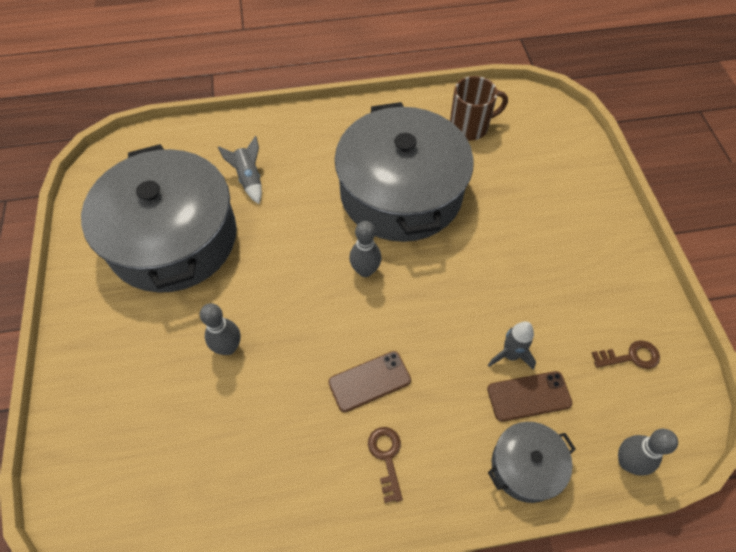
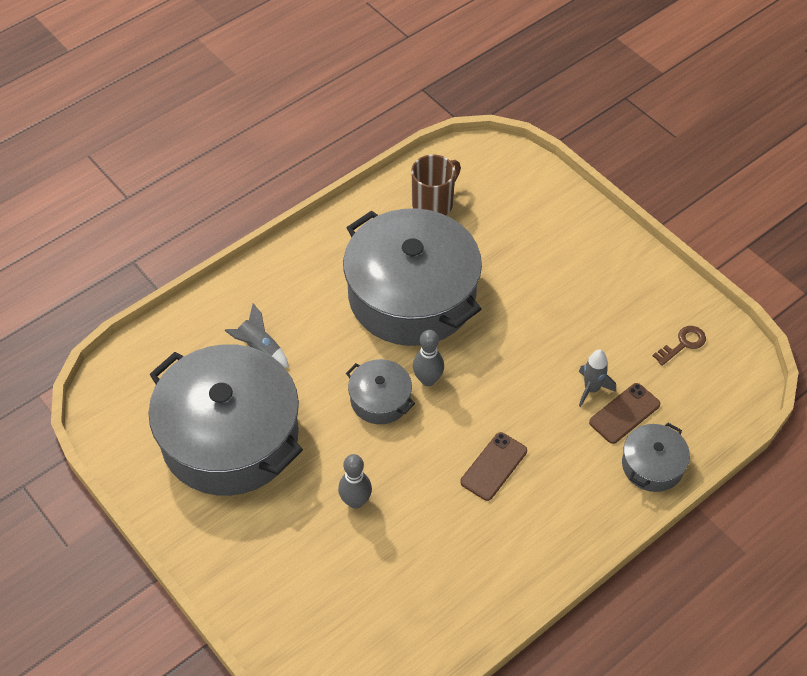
camera: 30 degrees left, 5 degrees down
(313, 267) = (380, 399): none -> grey pot
(386, 457) = (545, 515): brown key -> none
(627, 462) = (722, 424): grey bowling pin -> none

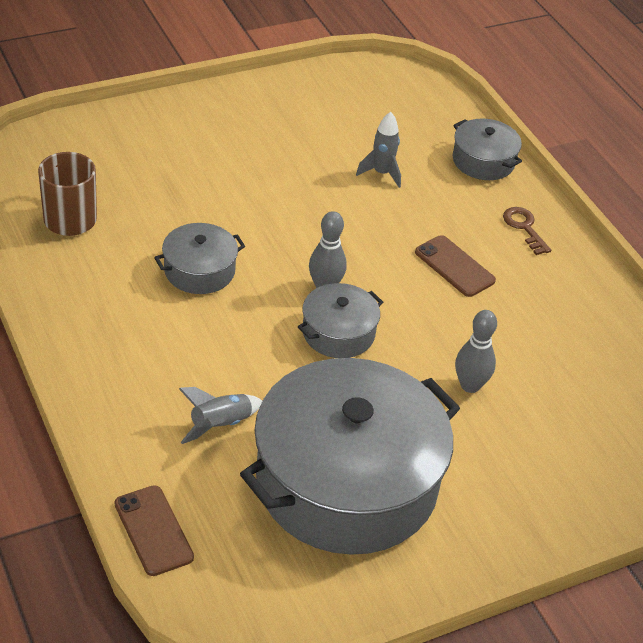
camera: 80 degrees left, 10 degrees down
(412, 295) = (199, 270): grey pot -> grey pot, size x0.44
(624, 413) = (418, 160): brown phone -> brown phone (153, 530)
(683, 344) = (349, 100): brown key -> brown key (524, 228)

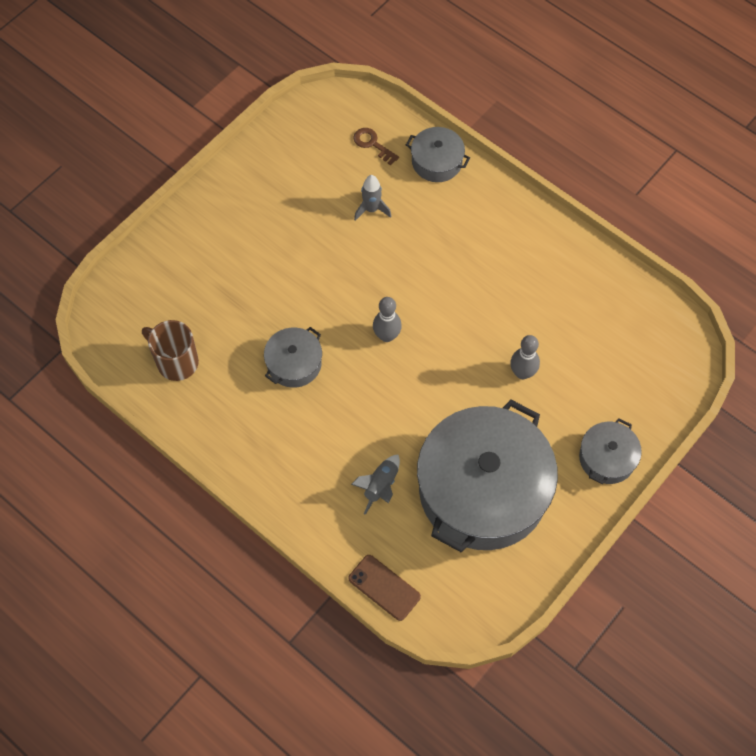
camera: 20 degrees left, 20 degrees up
(338, 333) = (416, 371): grey pot -> grey pot (607, 458)
(454, 266) = (464, 273): brown phone -> none
(524, 228) = (494, 213): brown key -> brown key (372, 144)

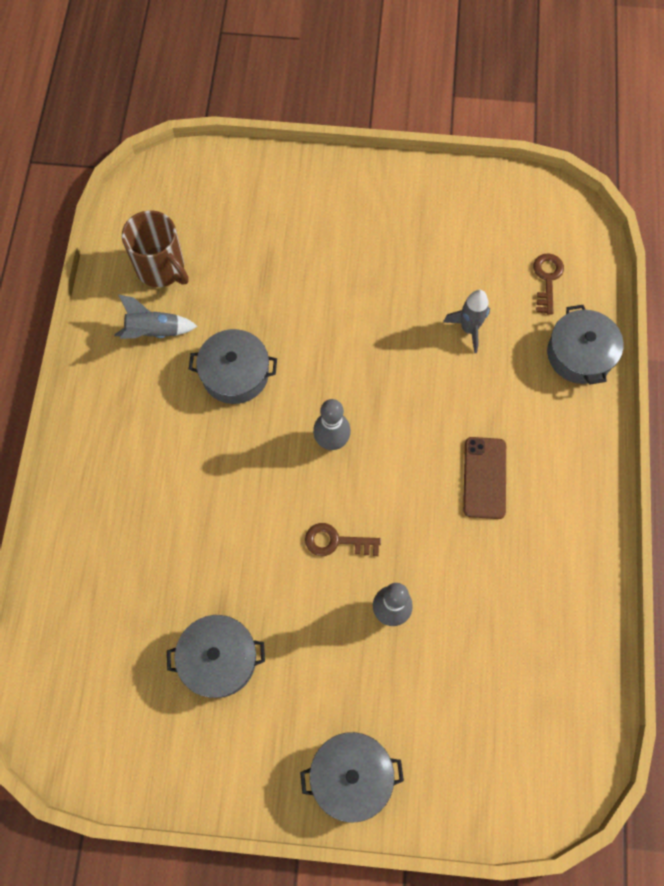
camera: 55 degrees right, 5 degrees up
(176, 362) = (161, 268): brown mug -> brown mug turned 135 degrees clockwise
(380, 486) = (153, 548): grey rocket -> grey rocket (154, 332)
(384, 587) = (40, 628): brown phone -> brown phone (484, 478)
(456, 375) = (336, 541): none -> brown key
(483, 490) = (219, 659): grey pot -> grey pot, size x0.44

